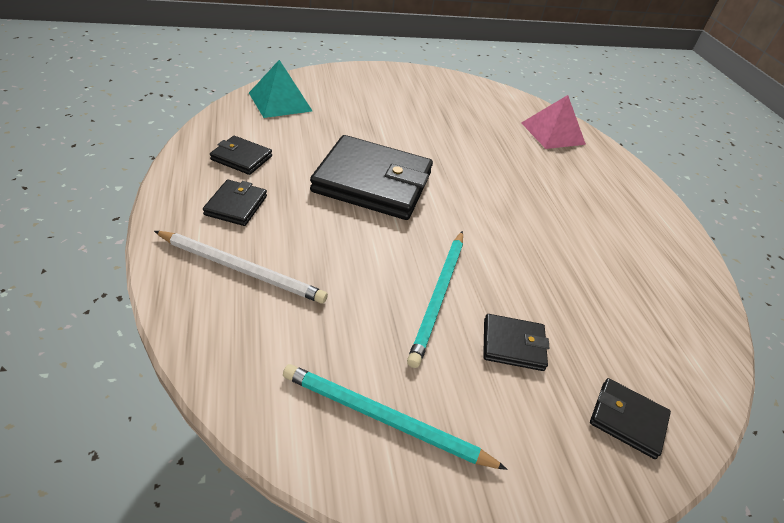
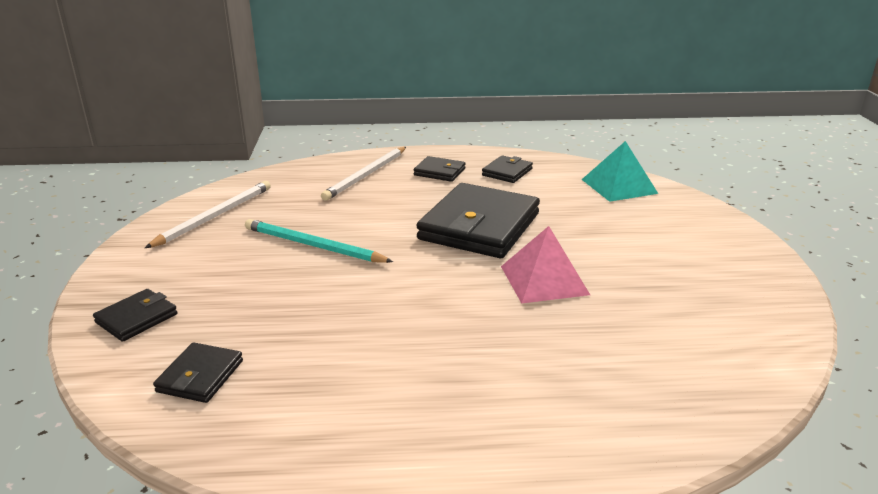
camera: 105 degrees right, 15 degrees down
(384, 419) = (215, 216): turquoise pencil -> white pencil
(513, 345) = (245, 274): black wallet -> black wallet (200, 376)
(552, 133) = (656, 391): pink pyramid -> pink pyramid (544, 280)

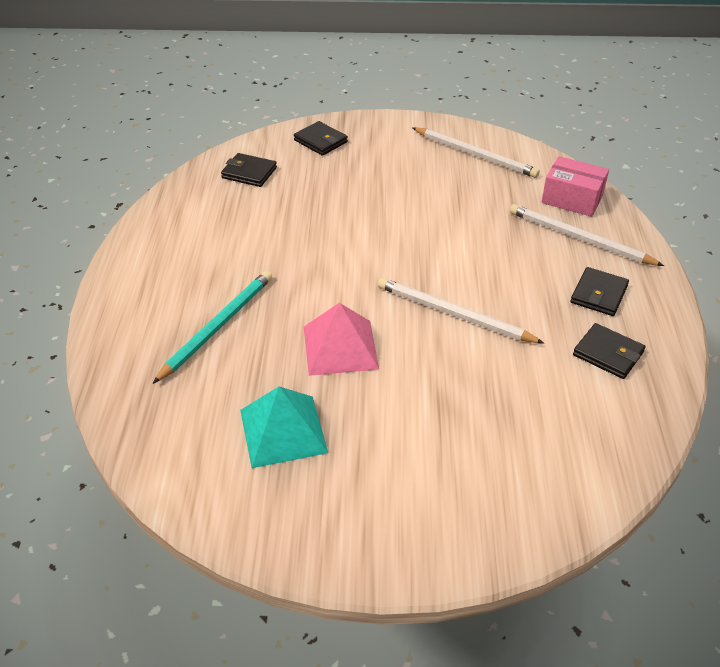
camera: 95 degrees right, 15 degrees up
(306, 176) = (572, 199): none -> pink box
(313, 245) = (418, 209): turquoise pencil -> turquoise pencil (218, 326)
(479, 226) = (454, 314): black wallet -> white pencil
(619, 186) = (576, 461): turquoise pyramid -> turquoise pyramid (283, 430)

